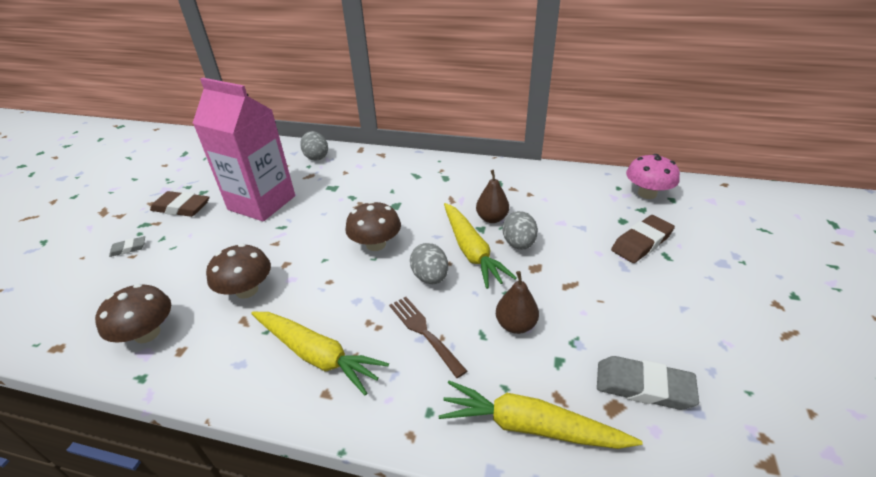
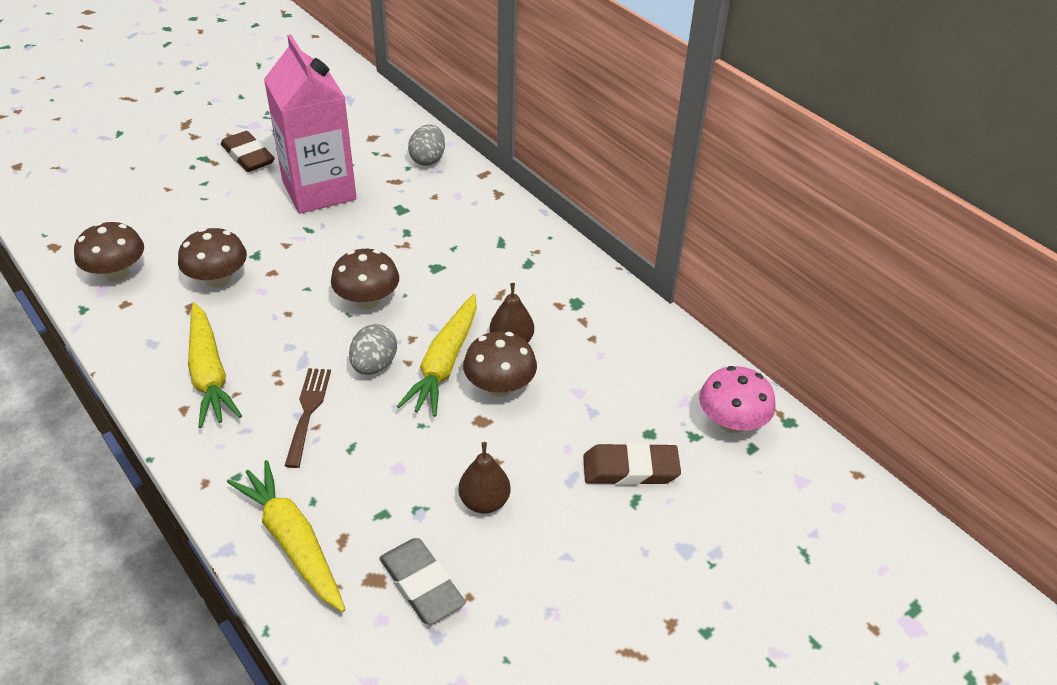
camera: 35 degrees right, 5 degrees up
(128, 248) = (171, 179): grey eraser -> none
(515, 325) = (389, 459): brown pear -> brown pear (484, 502)
(518, 244) = (499, 386): grey egg -> brown mushroom

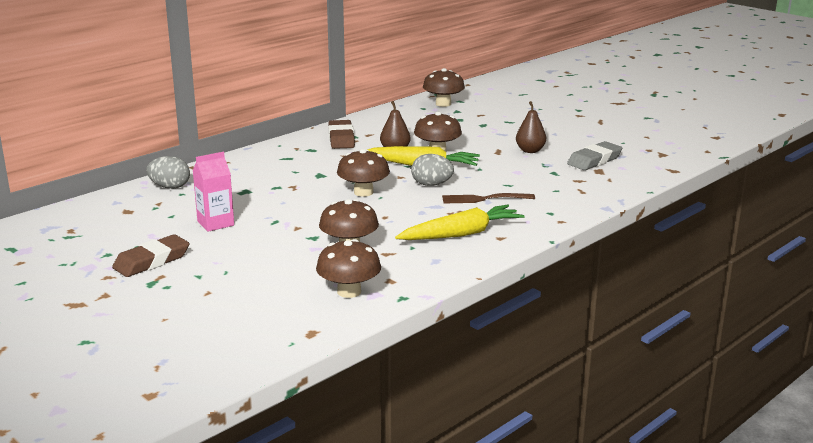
camera: 95 degrees left, 20 degrees down
(293, 542) = (589, 192): yellow carrot -> none
(319, 190) = (215, 223): pink carton -> pink carton, size x0.50
(630, 469) = (488, 122): brown eraser -> brown eraser (341, 138)
(731, 422) = (443, 104): pink mushroom -> brown mushroom

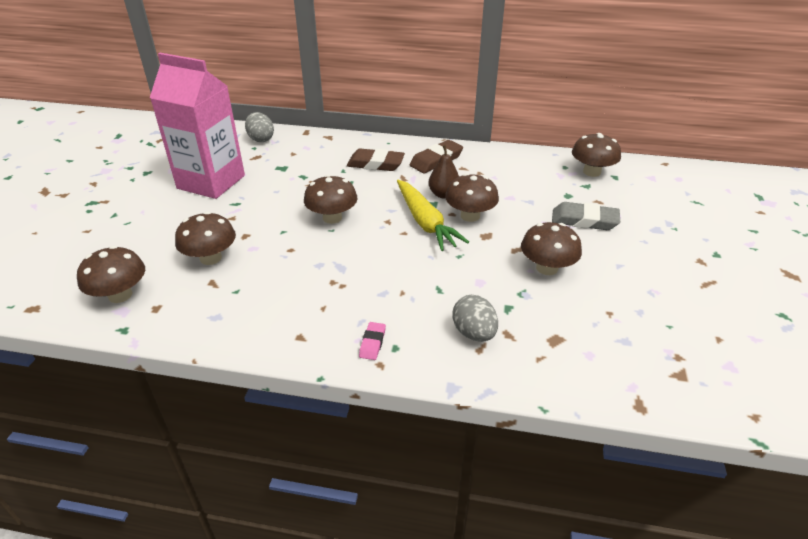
camera: 55 degrees right, 15 degrees up
(152, 261) = (128, 187): brown eraser -> brown eraser (375, 164)
(215, 223) = (211, 182): pink carton -> pink carton, size x1.98
(431, 184) = (387, 244): grey egg -> grey egg (474, 333)
(461, 234) = (287, 308): yellow carrot -> none
(484, 199) = (385, 288): brown fork -> none
(530, 151) = (547, 268): brown pear -> brown mushroom
(537, 217) = (372, 343): none -> pink eraser
(594, 160) = (581, 324): grey eraser -> grey eraser (584, 220)

